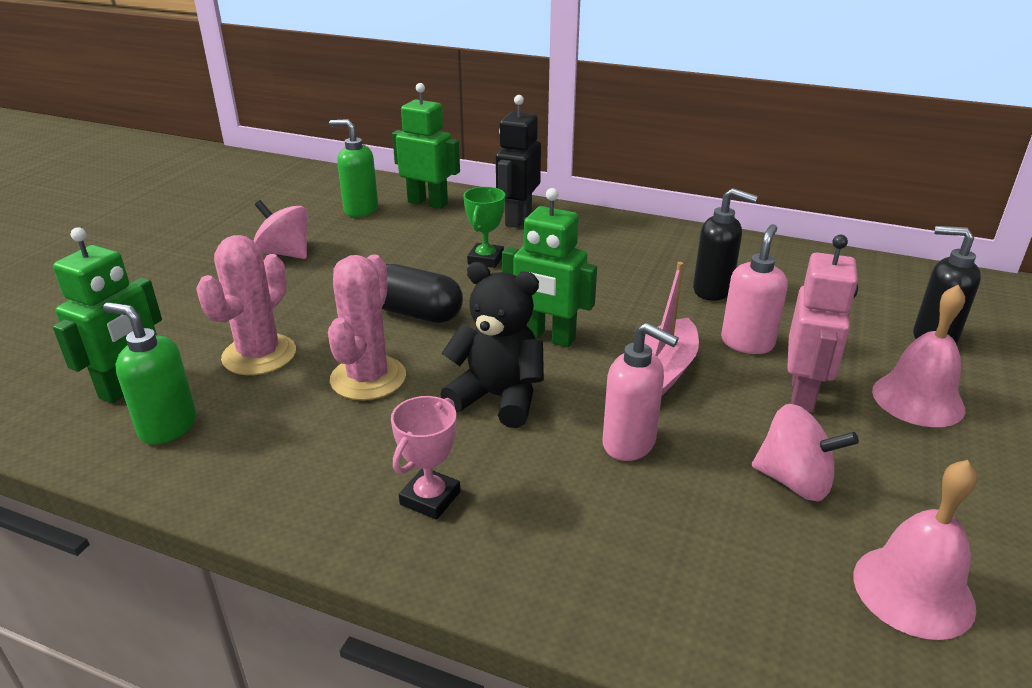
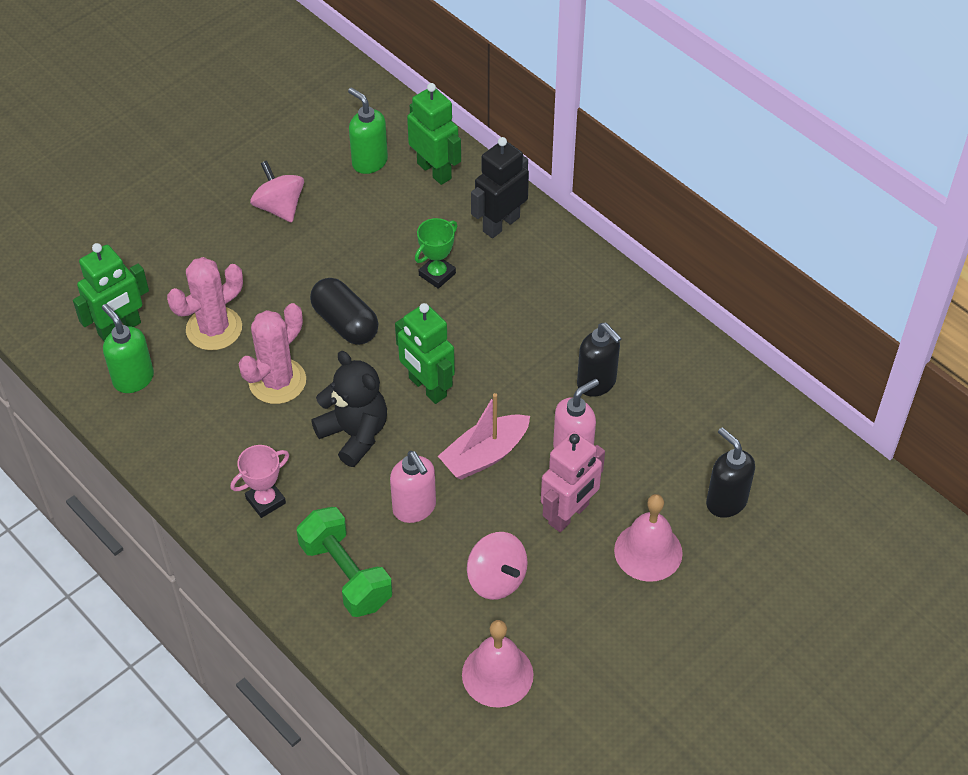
camera: 25 degrees right, 20 degrees up
(604, 545) = (346, 574): none -> green dumbbell

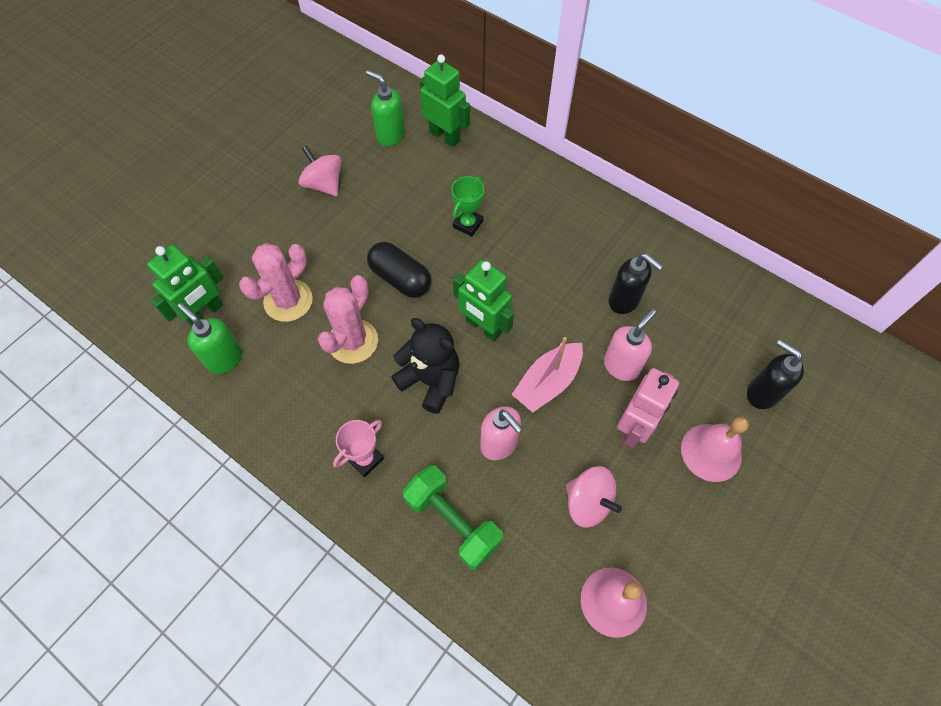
camera: 10 degrees left, 10 degrees up
(500, 224) = (509, 173): black robot -> none

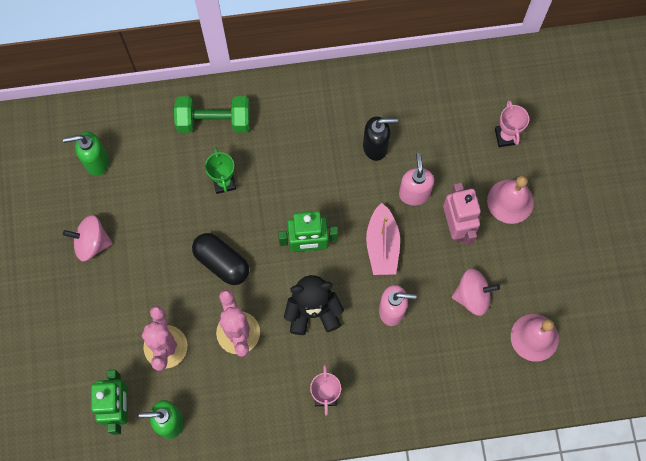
camera: 45 degrees left, 10 degrees up
(400, 279) = (222, 262): black capsule -> black capsule turned 45 degrees clockwise
(445, 136) = (136, 127): green robot -> none
(453, 522) = (411, 380): green dumbbell -> green dumbbell (214, 121)
(761, 393) = (506, 136): black soap dispenser -> pink trophy

